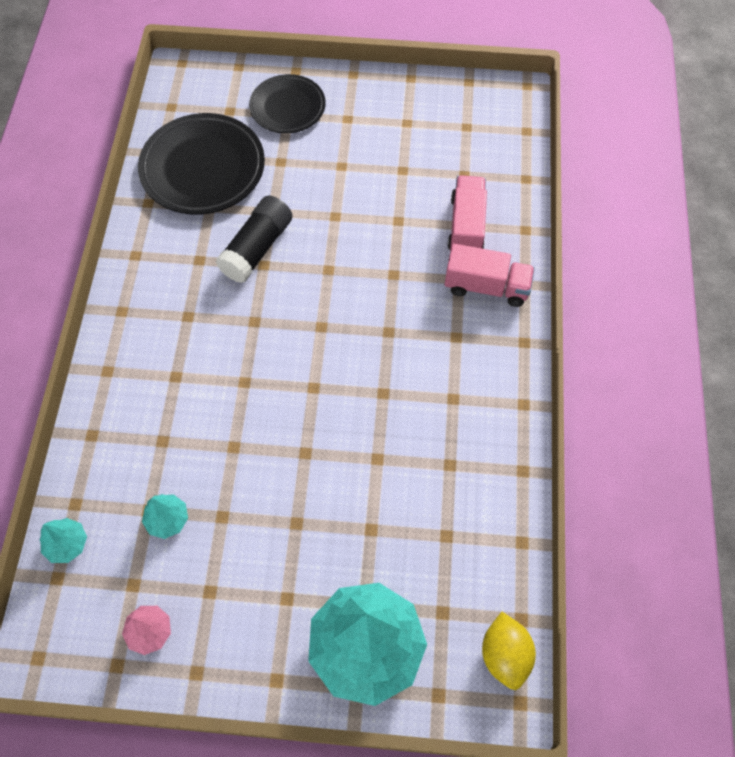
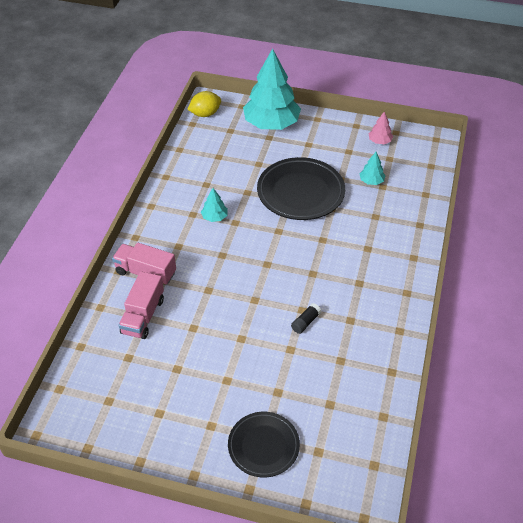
camera: 170 degrees left, 15 degrees down
(67, 544) = (427, 178): turquoise tree -> turquoise tree (214, 217)
(203, 169) = (345, 395): black plate -> black plate (300, 192)
(257, 248) = (305, 322): black glue stick -> black glue stick, size x0.49
(505, 654) = (205, 114): yellow lemon -> yellow lemon turned 60 degrees clockwise

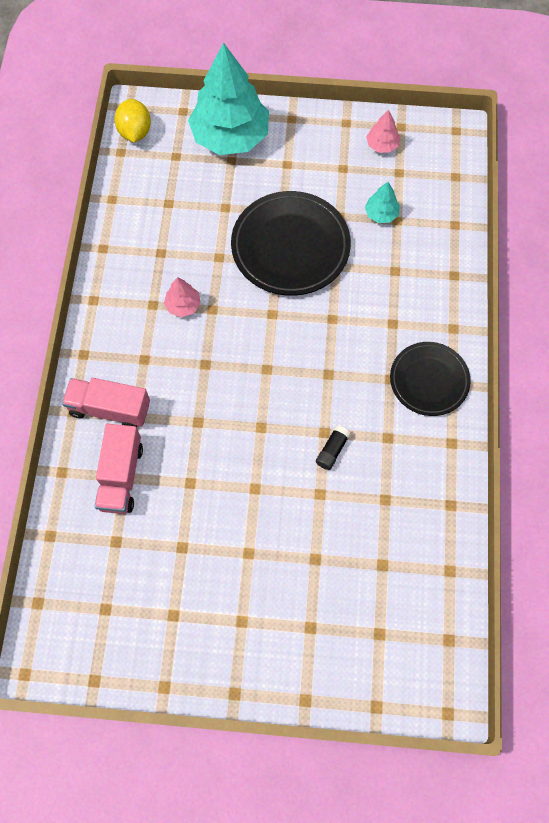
camera: 10 degrees left, 20 degrees up
(205, 114) = (135, 132): yellow lemon -> yellow lemon turned 60 degrees counterclockwise
(214, 217) = (183, 305): turquoise tree -> pink tree
(263, 446) = (311, 638): black plate -> black plate (429, 380)

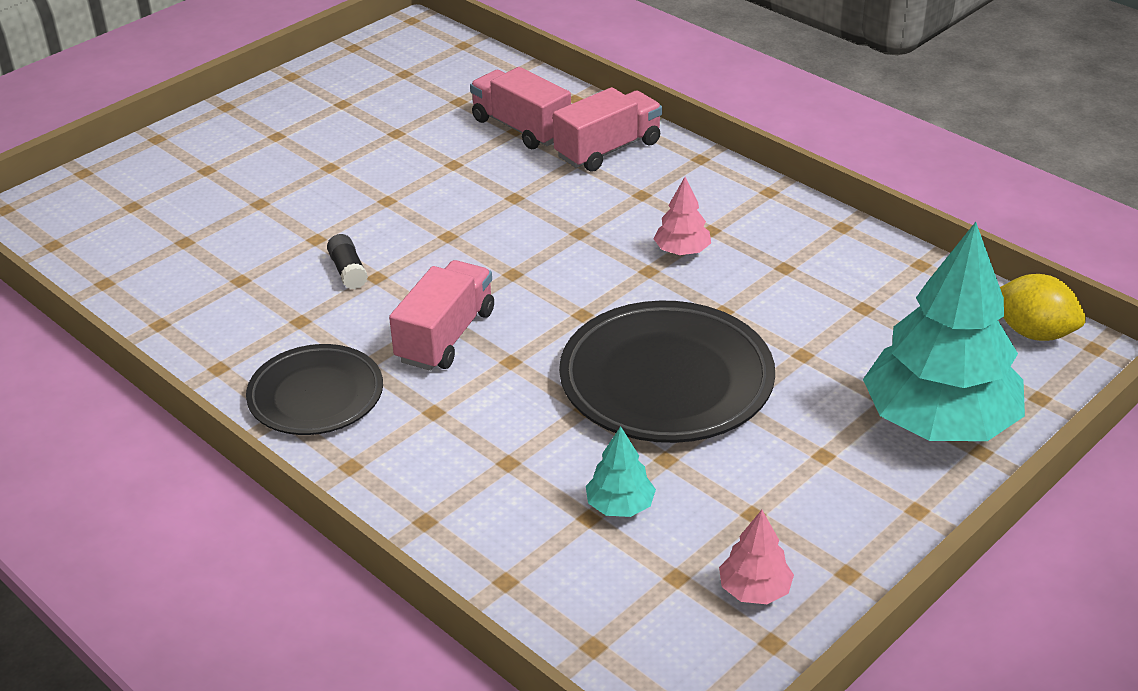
camera: 130 degrees right, 30 degrees down
(340, 360) = (445, 336): none -> pink truck

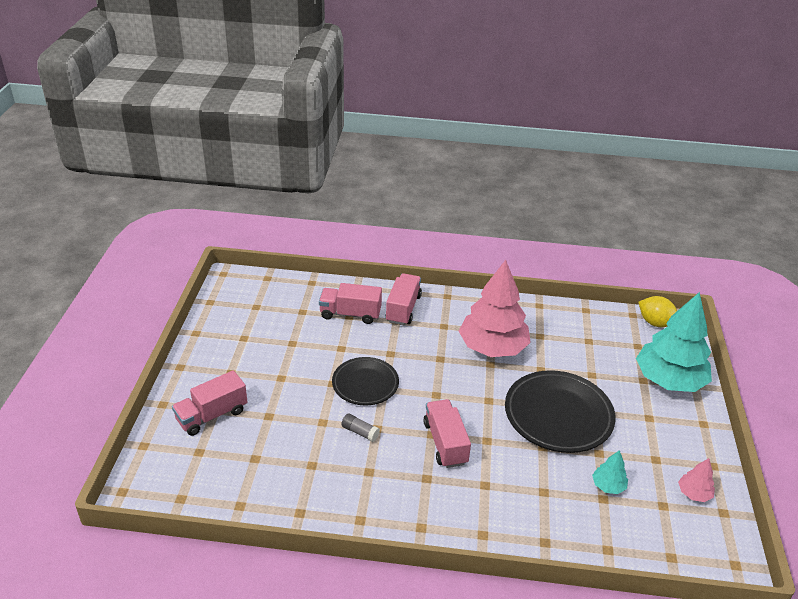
camera: 40 degrees left, 0 degrees up
(195, 173) = (212, 415): none -> pink truck
(316, 396) = (425, 508): black plate -> black plate (365, 384)
(348, 271) = (360, 432): black glue stick -> grey glue stick
(682, 251) = (492, 347): pink tree -> pink tree, size x2.38
(1033, 332) = (655, 323): yellow lemon -> yellow lemon turned 45 degrees clockwise

